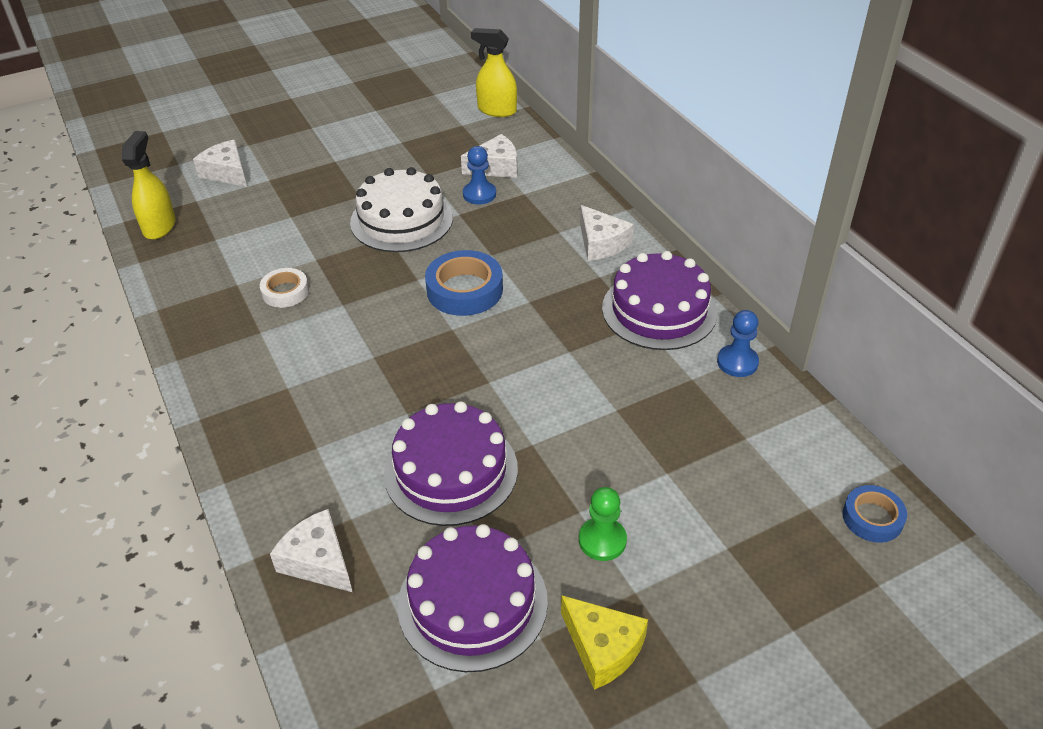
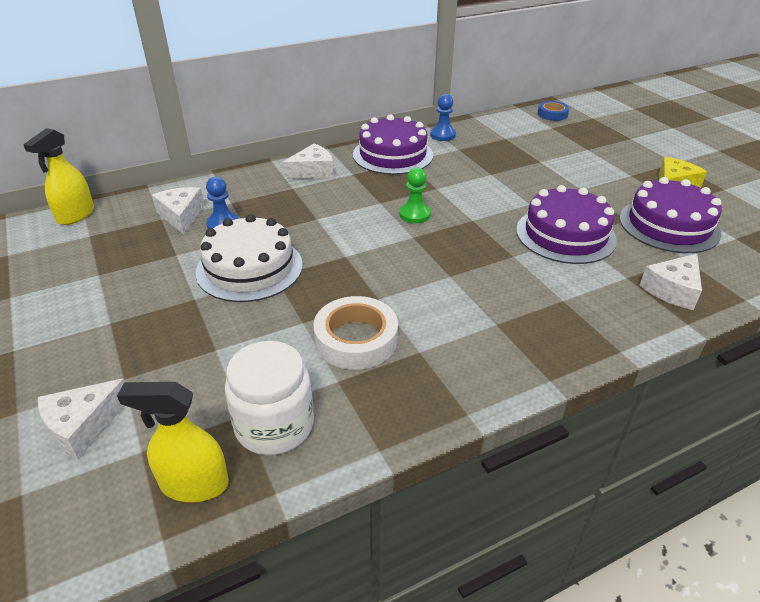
camera: 90 degrees left, 5 degrees down
(199, 255) = (274, 425): none -> white jar
(285, 292) = (356, 339): white tape -> white tape, size x1.64
(464, 290) = (363, 231): blue tape -> none
(602, 540) = (600, 182): green pawn -> green pawn (415, 214)

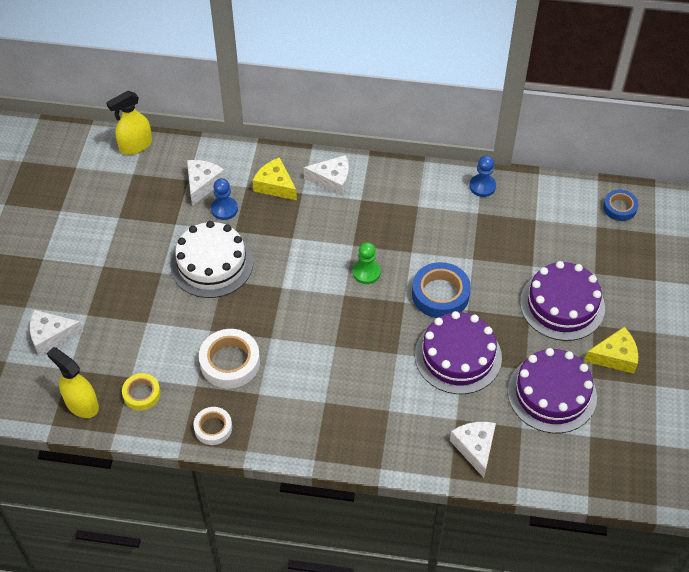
camera: 35 degrees right, 15 degrees up
(260, 192) = (275, 185): none -> yellow cheese
(274, 425) = (141, 394): white jar -> yellow tape
(392, 155) = (414, 191): purple cake -> purple cake (562, 305)
(403, 412) = (213, 428): none -> white tape
(495, 203) = (440, 294): none -> blue tape
(672, 290) = (475, 448): white cheese -> white cheese turned 90 degrees clockwise

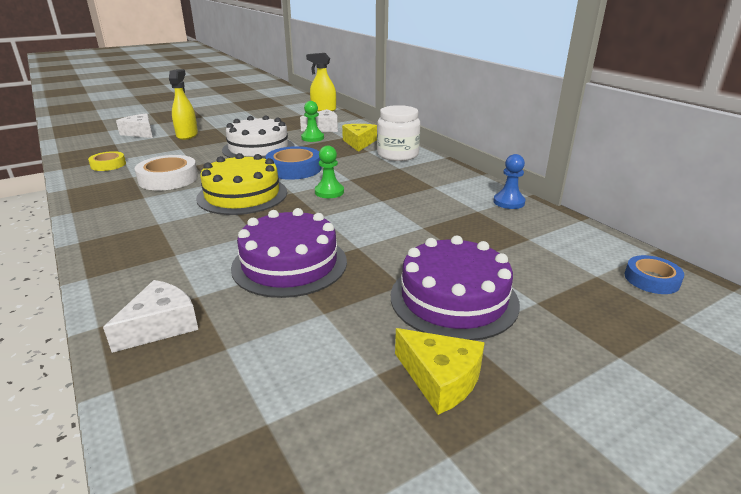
camera: 50 degrees right, 25 degrees down
(81, 404) = (84, 154): yellow spray bottle -> yellow spray bottle (187, 135)
(213, 428) = (90, 193): white tape -> none
(224, 209) = (312, 138): blue pawn -> green pawn
(319, 328) = (242, 195): none -> yellow cake
(332, 180) = (397, 155): white cheese -> white jar
(440, 294) = (355, 228): blue tape -> blue tape (294, 169)
(552, 394) = (308, 349): purple cake -> none

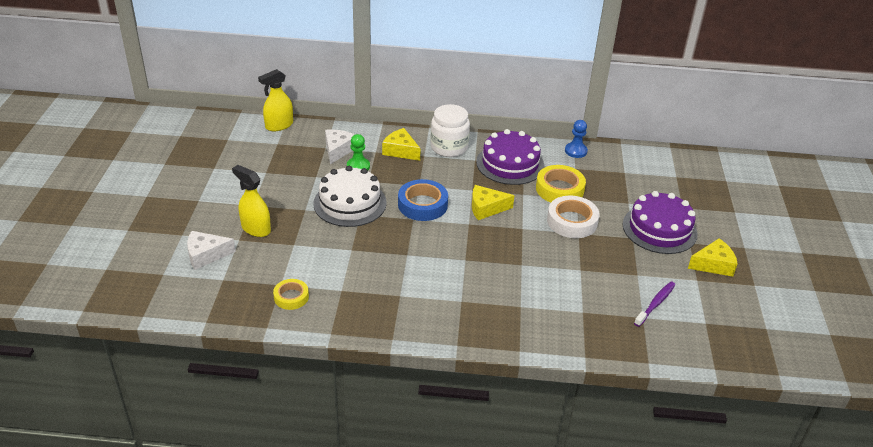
camera: 55 degrees left, 10 degrees up
(160, 325) = (604, 333): white cheese -> none
(168, 179) = (371, 272): white tape -> white tape (572, 221)
(242, 195) = (449, 247): yellow cake -> none
(270, 350) = (655, 304): none -> purple toothbrush
(289, 264) = (576, 266): purple cake -> purple cake (510, 164)
(329, 192) = (486, 208): green pawn -> yellow cheese
(423, 214) = (559, 189): none -> yellow tape
(651, 279) = (692, 164): blue tape -> none

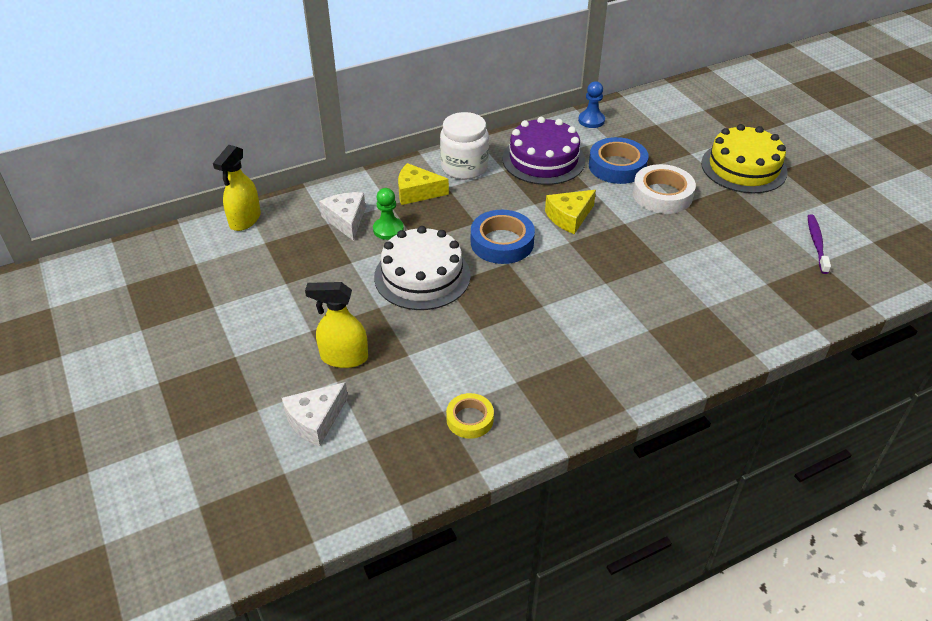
camera: 30 degrees left, 5 degrees up
(559, 189) = (617, 166): yellow tape -> blue tape
(659, 229) = (743, 167): purple cake -> yellow cake
(713, 264) = (821, 182): yellow cheese -> none

